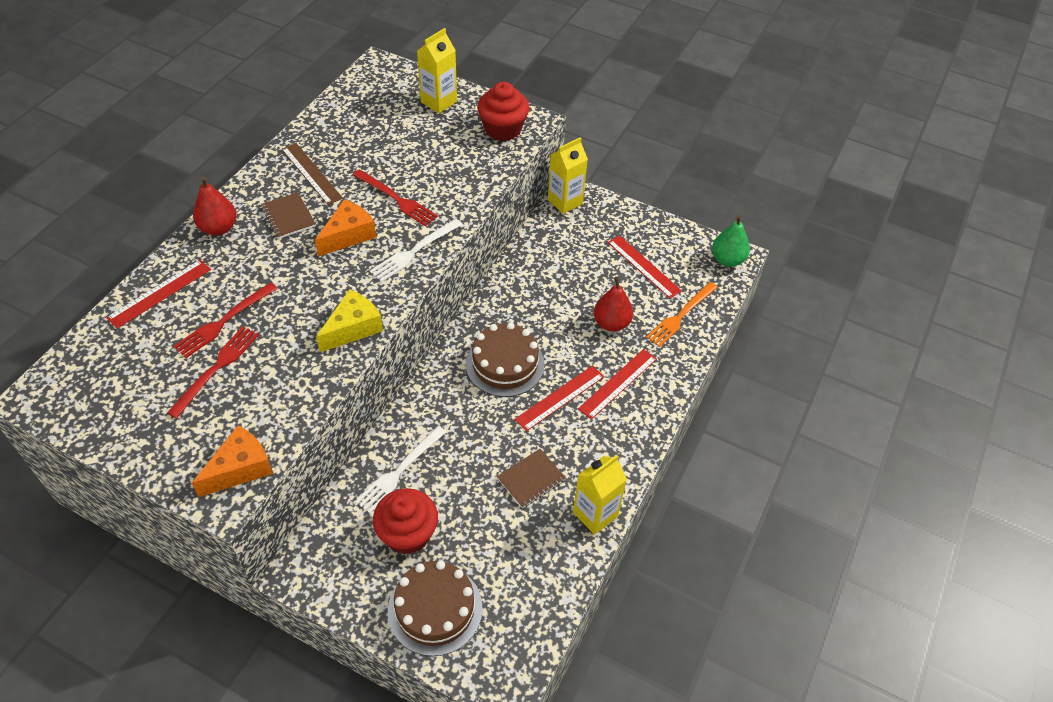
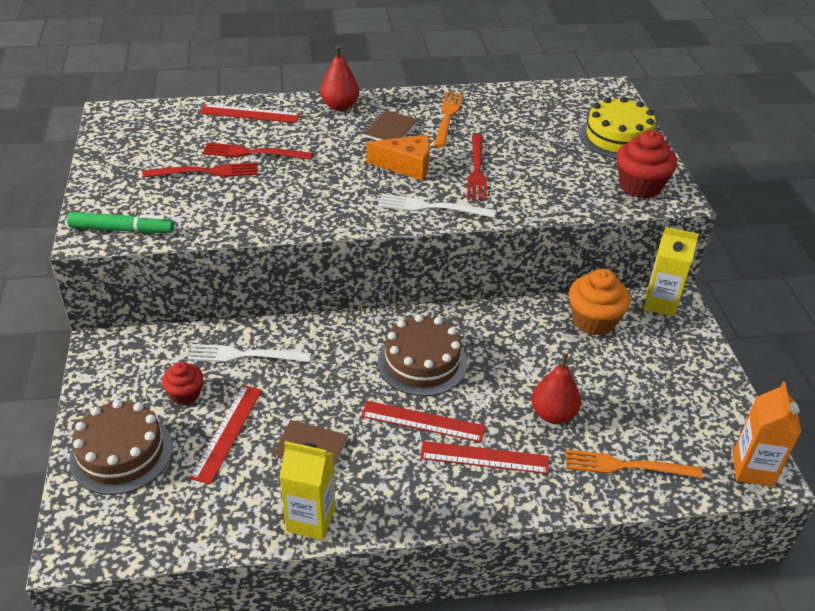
camera: 55 degrees right, 10 degrees down
(240, 468) = (122, 230): orange cheese -> green marker
(311, 173) = (447, 117): brown ruler -> orange fork
(353, 328) = (312, 216): yellow cheese -> none
(407, 534) = (185, 394): red cupcake -> red cupcake, size x0.61
(439, 102) = (618, 137): yellow carton -> yellow cake
(549, 245) = (593, 320): none -> orange cupcake
(643, 266) = (654, 402): red ruler -> red ruler (227, 432)
(727, 260) = (752, 469): green pear -> orange carton

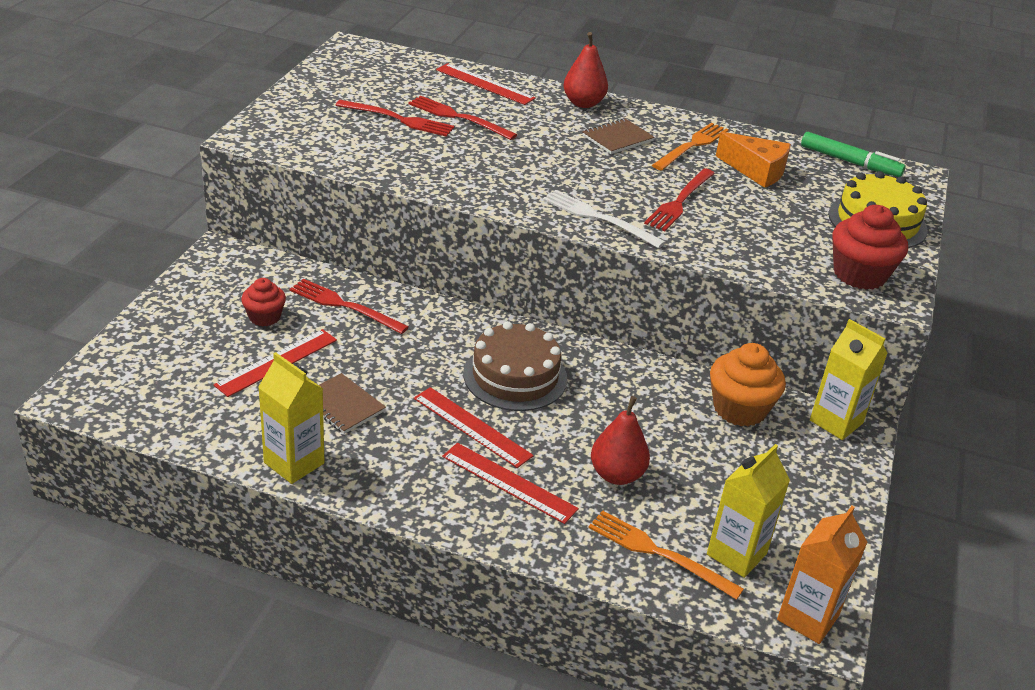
camera: 25 degrees right, 5 degrees down
(121, 453) = (171, 342): brown cake -> none
(122, 230) = (281, 141): green marker -> green marker (850, 162)
(245, 355) = (345, 306): white fork -> red fork
(406, 166) = (606, 175): orange cheese -> orange cheese (756, 171)
(675, 441) = (736, 554): none -> yellow carton

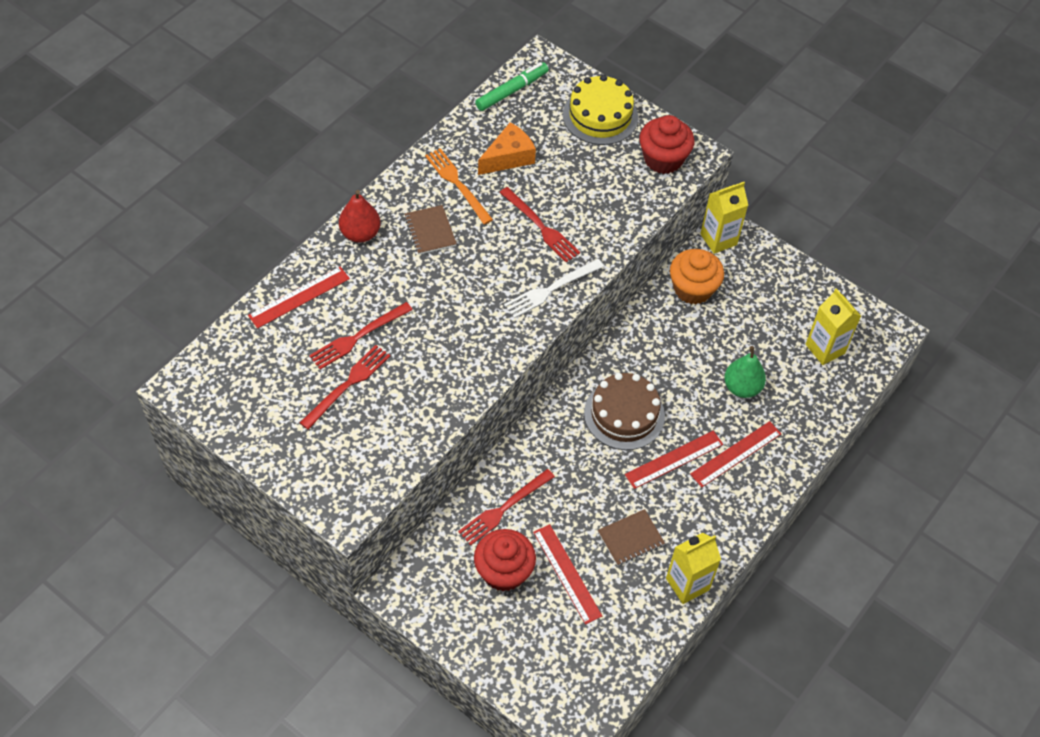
camera: 70 degrees left, 20 degrees up
(264, 317) = (504, 571): red cupcake -> red cupcake, size x1.65
(617, 475) = (742, 387): red pear -> green pear
(659, 553) = (816, 390): orange fork -> none
(808, 618) = (881, 334): orange carton -> none

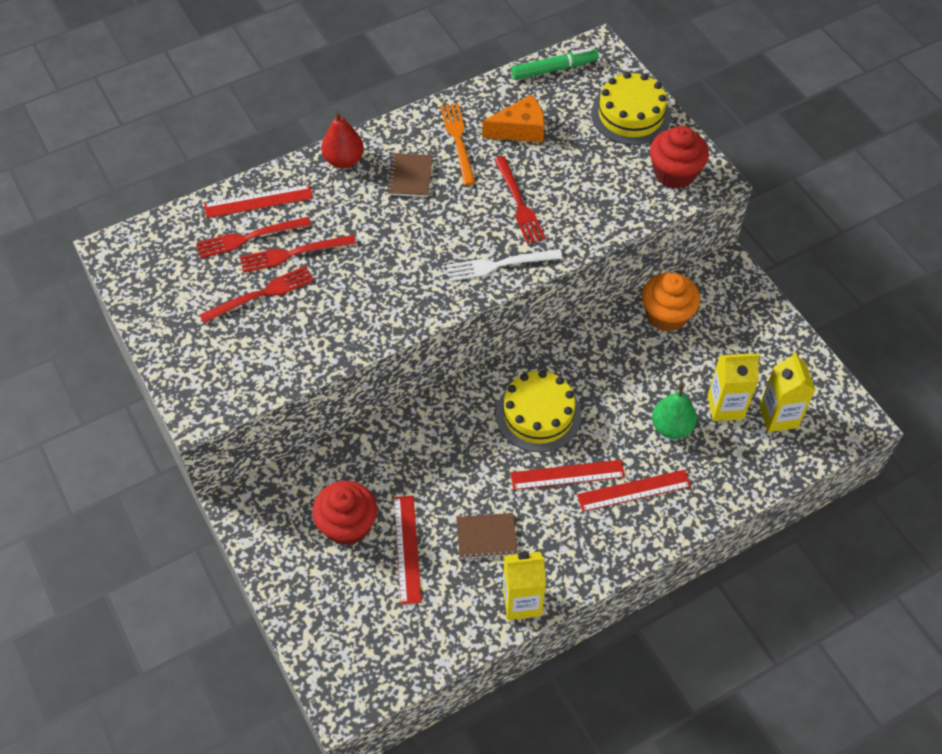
camera: 25 degrees right, 0 degrees up
(504, 508) = (377, 465): red fork -> red fork (249, 237)
(624, 414) = (538, 415): brown cake -> yellow cake
(718, 239) = (716, 275): yellow carton -> yellow carton (725, 407)

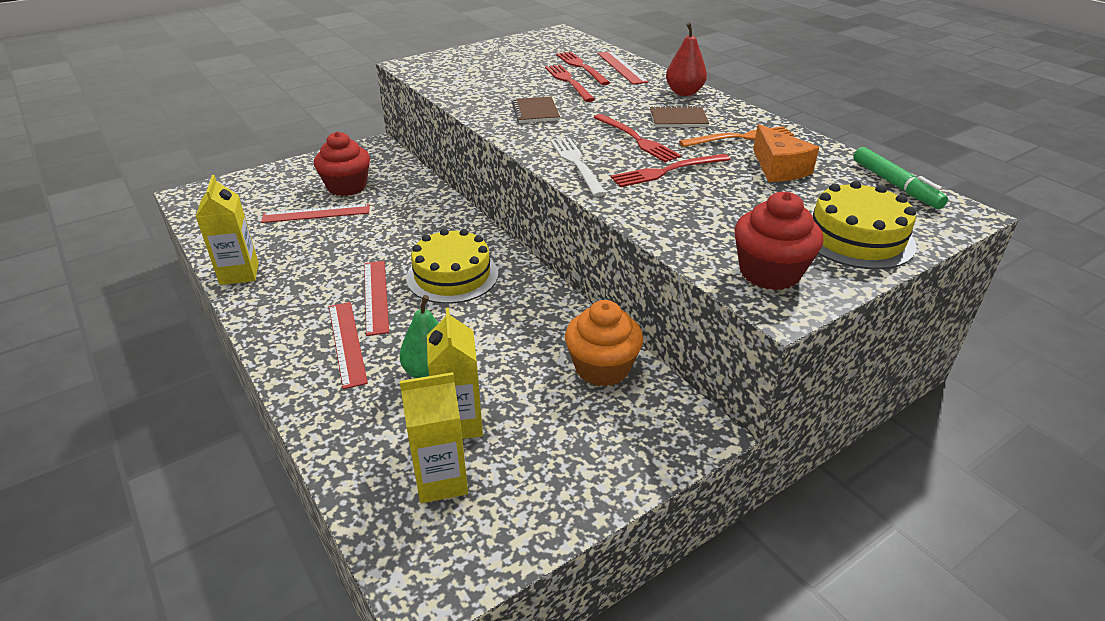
camera: 85 degrees right, 20 degrees down
(261, 294) = (523, 74): red fork -> red fork (636, 139)
(486, 537) = (316, 251): brown notebook -> brown notebook (535, 112)

